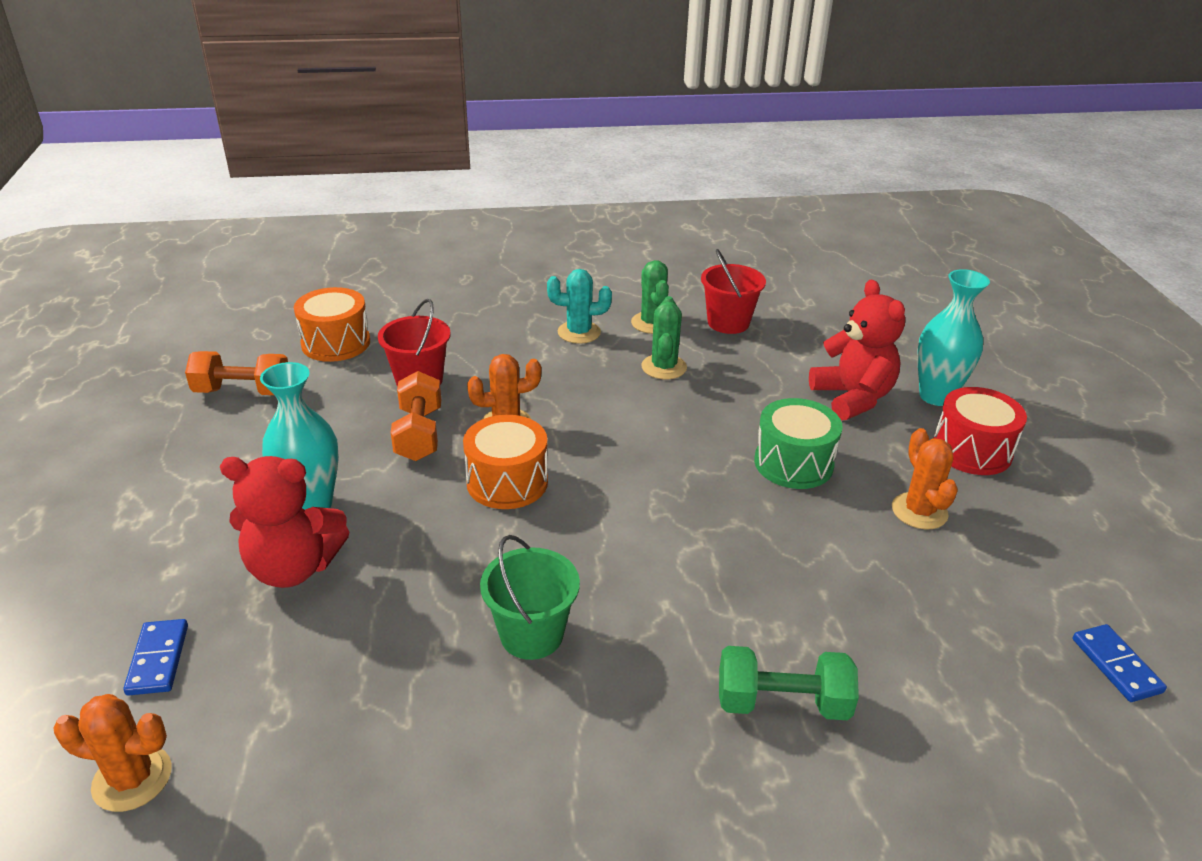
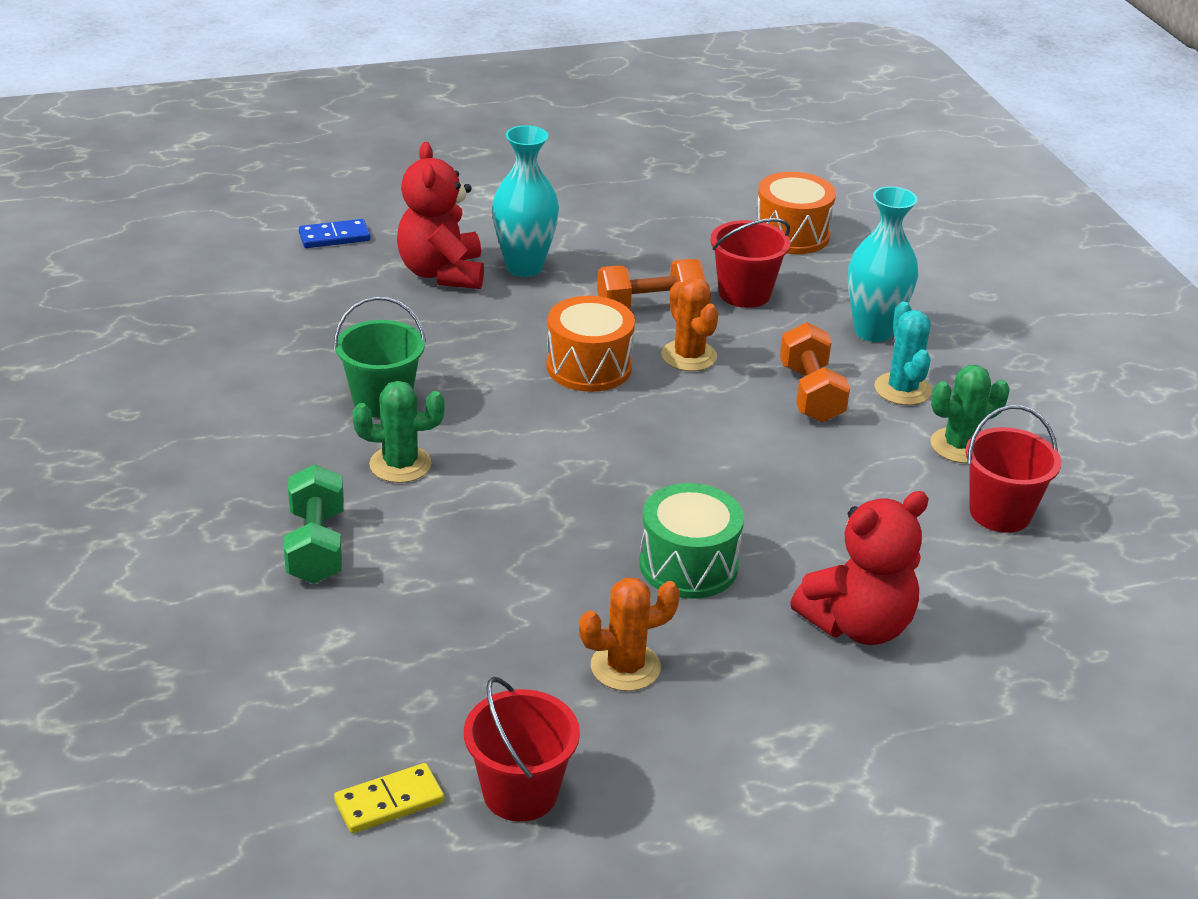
camera: 80 degrees right, 0 degrees up
(132, 778) = (229, 252): orange cactus -> none
(243, 391) = (680, 202): orange dumbbell -> orange dumbbell (811, 393)
(664, 367) = (855, 459): green cactus -> green cactus (400, 464)
(936, 396) = (901, 712): turquoise vase -> turquoise vase (873, 331)
(971, 450) = (775, 733): red drum -> none
(1075, 584) = (520, 792): none -> red bucket
(1116, 665) = (389, 801): blue domino -> yellow domino

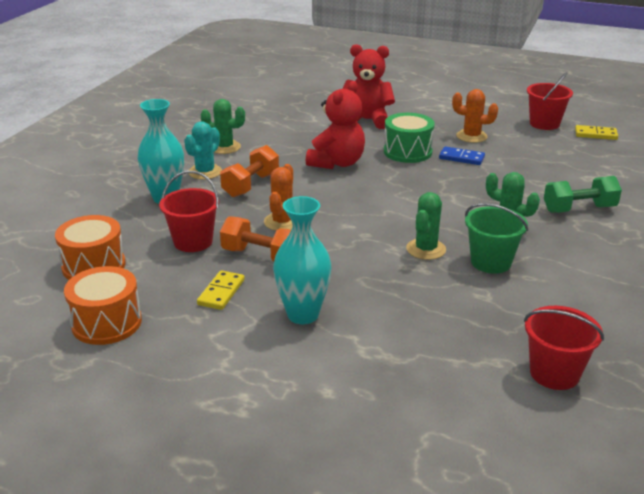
camera: 140 degrees left, 5 degrees down
(316, 546) = (579, 209): green dumbbell -> green dumbbell turned 45 degrees clockwise
(334, 237) = (423, 408): blue domino -> blue domino (461, 158)
(442, 273) = (367, 334): red teddy bear -> red teddy bear (337, 163)
(476, 387) = (426, 249): none -> green cactus
(589, 367) = (346, 237): orange drum -> orange drum (106, 323)
(630, 257) = (221, 292): none -> yellow domino
(1000, 513) = (254, 127): red bucket -> red bucket (554, 373)

